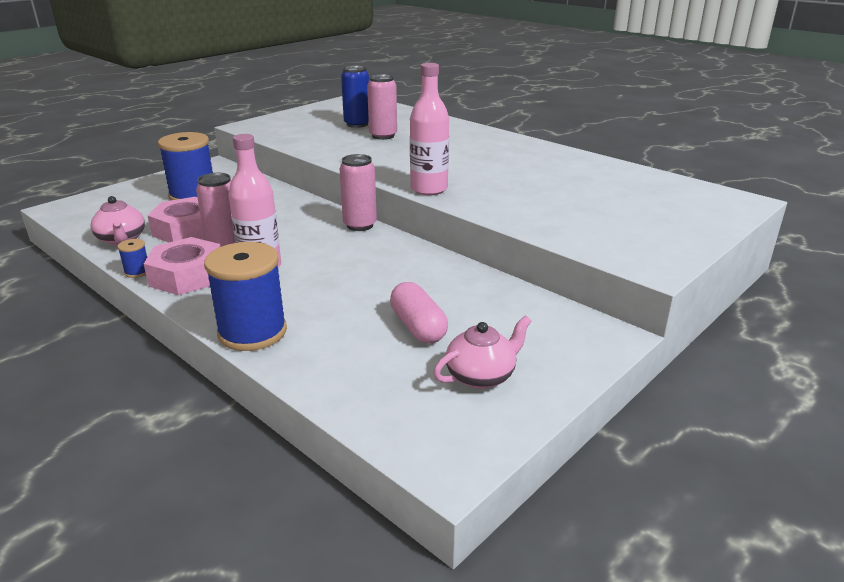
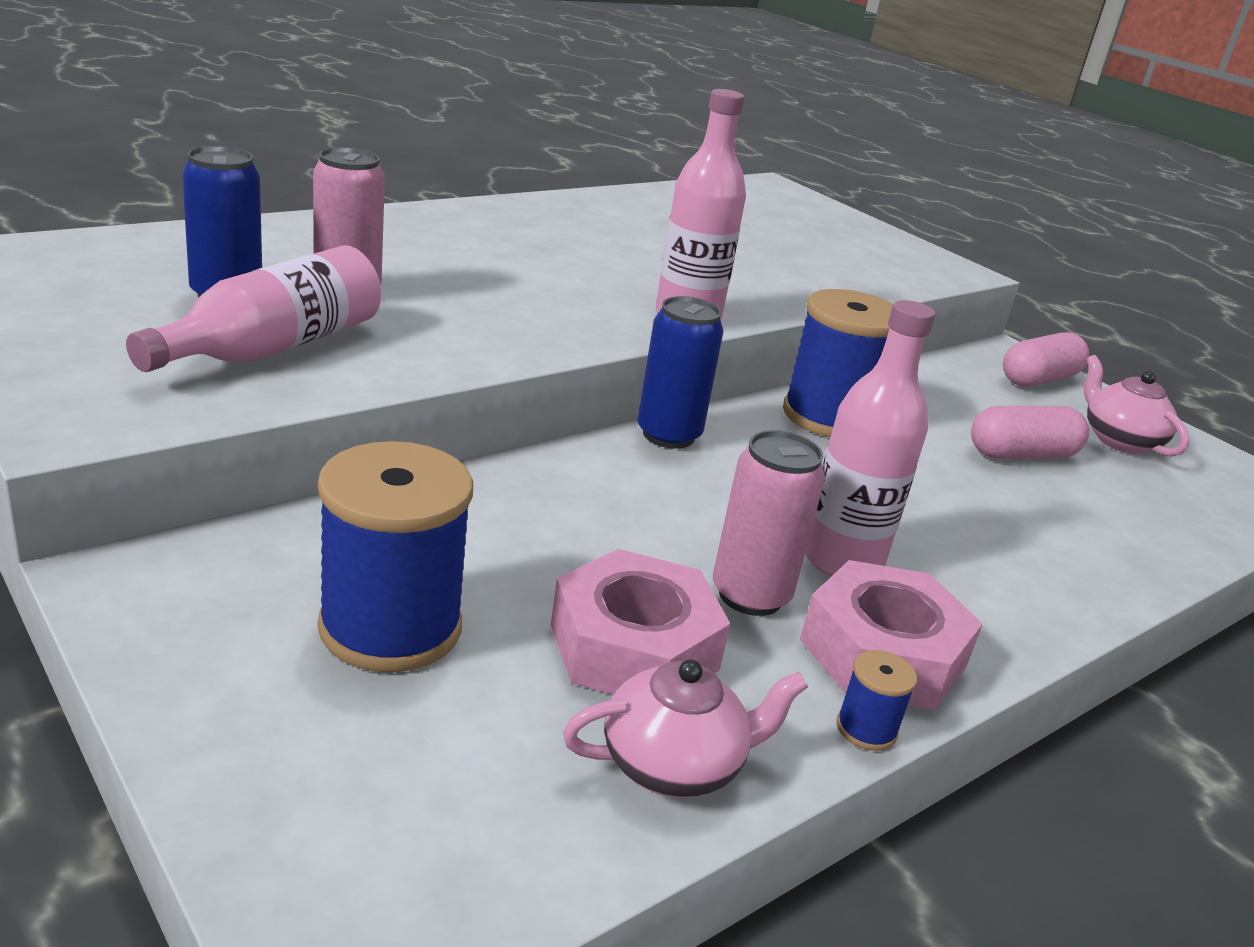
camera: 85 degrees left, 0 degrees up
(252, 332) = (1076, 590): blue spool -> blue spool (828, 416)
(319, 135) = (273, 347): none -> pink bottle
(360, 225) = (668, 435): pink can -> blue can
(570, 346) = (1039, 379): none -> pink capsule

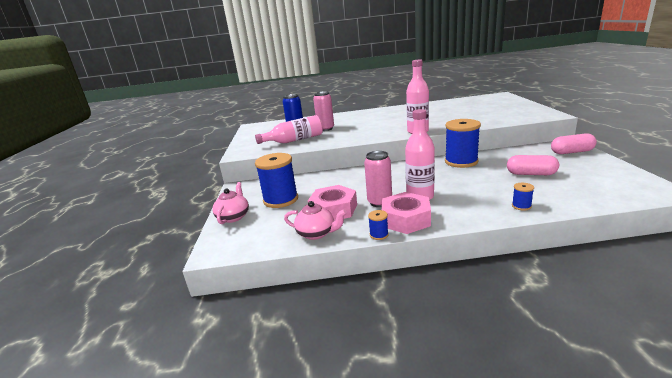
camera: 40 degrees right, 5 degrees down
(668, 435) = (398, 165): blue can -> none
(1095, 565) = (521, 206): none -> blue spool
(1119, 440) = (588, 171): pink teapot -> pink teapot (233, 217)

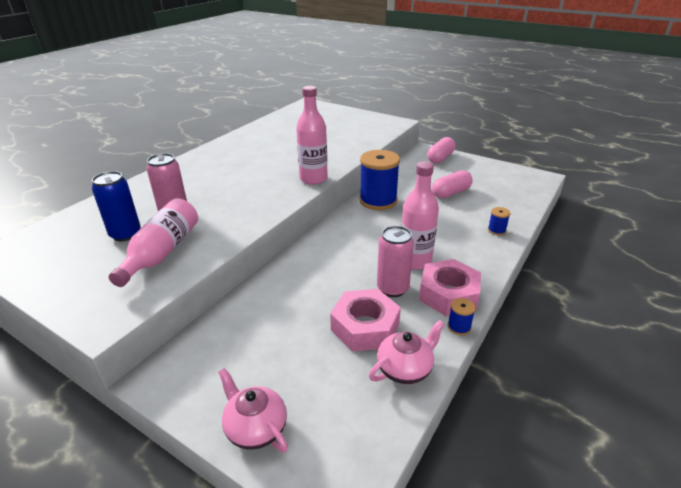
camera: 55 degrees left, 10 degrees up
(280, 200) = (273, 355): blue spool -> none

